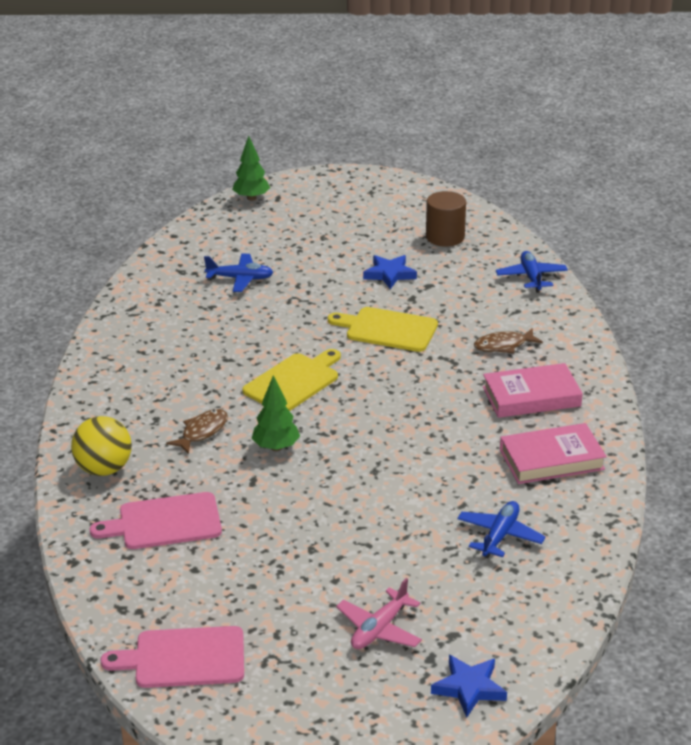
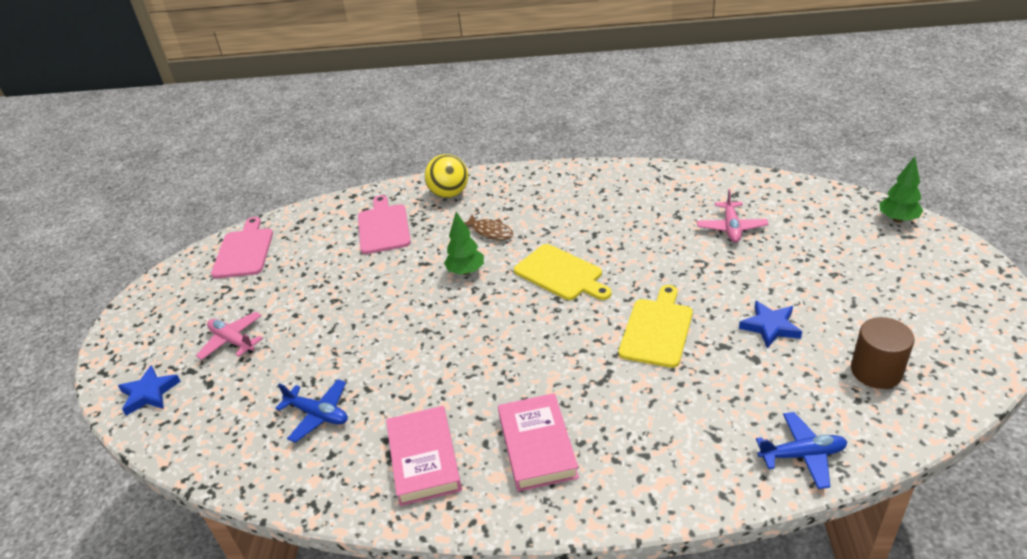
camera: 95 degrees right, 5 degrees up
(240, 279) = (731, 228): blue plane -> pink plane
(503, 345) = (637, 424): brown fish -> none

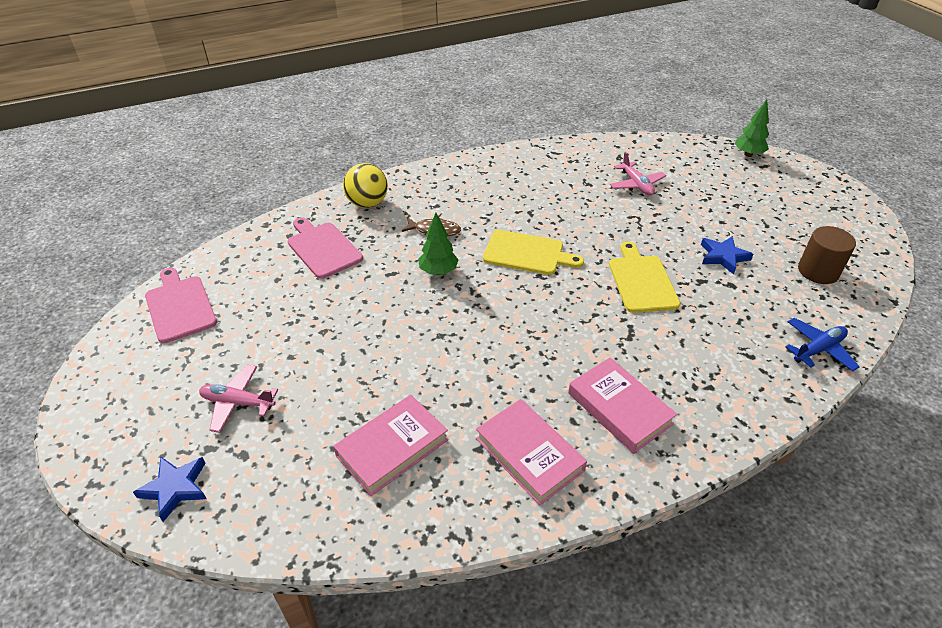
camera: 30 degrees left, 5 degrees up
(318, 415) = (392, 448): blue plane -> pink book

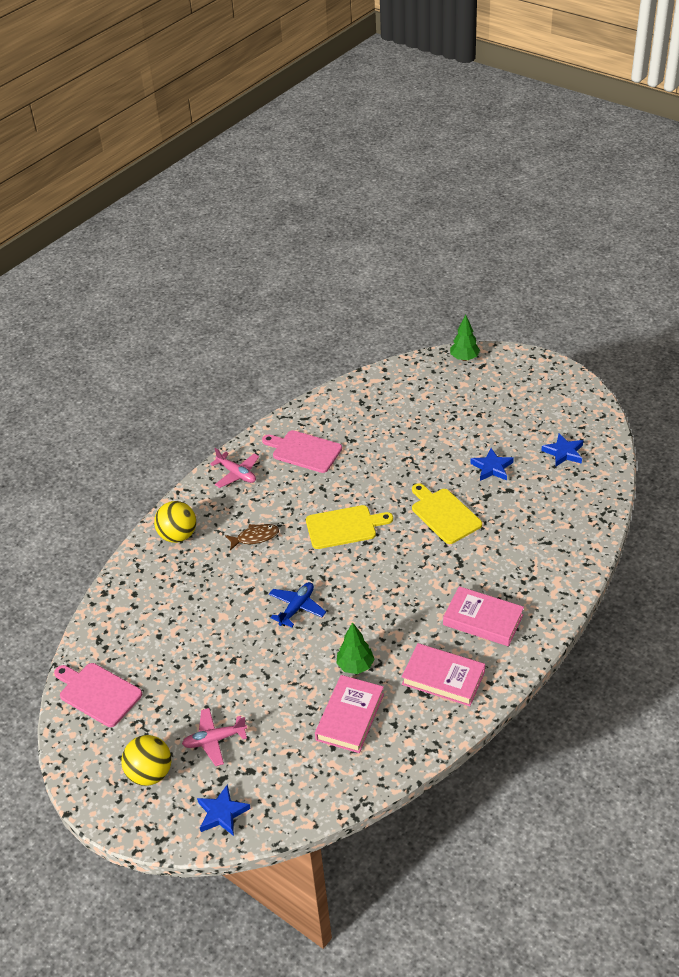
camera: 25 degrees left, 0 degrees up
(150, 406) = (150, 773): none -> yellow ball
(323, 248) = (174, 593): pink cutting board -> pink cutting board (304, 451)
(438, 271) = (285, 572): green tree -> green tree (355, 666)
(636, 185) = (391, 425): pink plane -> pink plane (237, 474)
(818, 271) = (563, 452): brown cylinder -> blue star
(818, 349) = (589, 518): blue plane -> blue plane (297, 608)

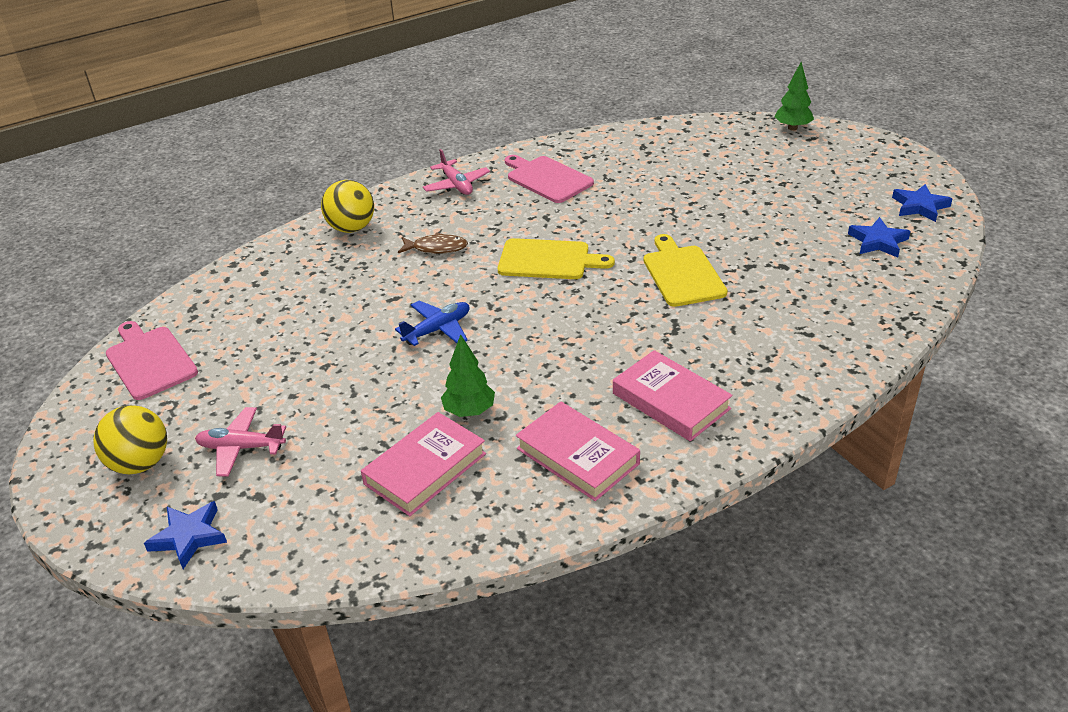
camera: 20 degrees right, 5 degrees down
(492, 468) = (771, 238): blue star -> blue star (919, 206)

